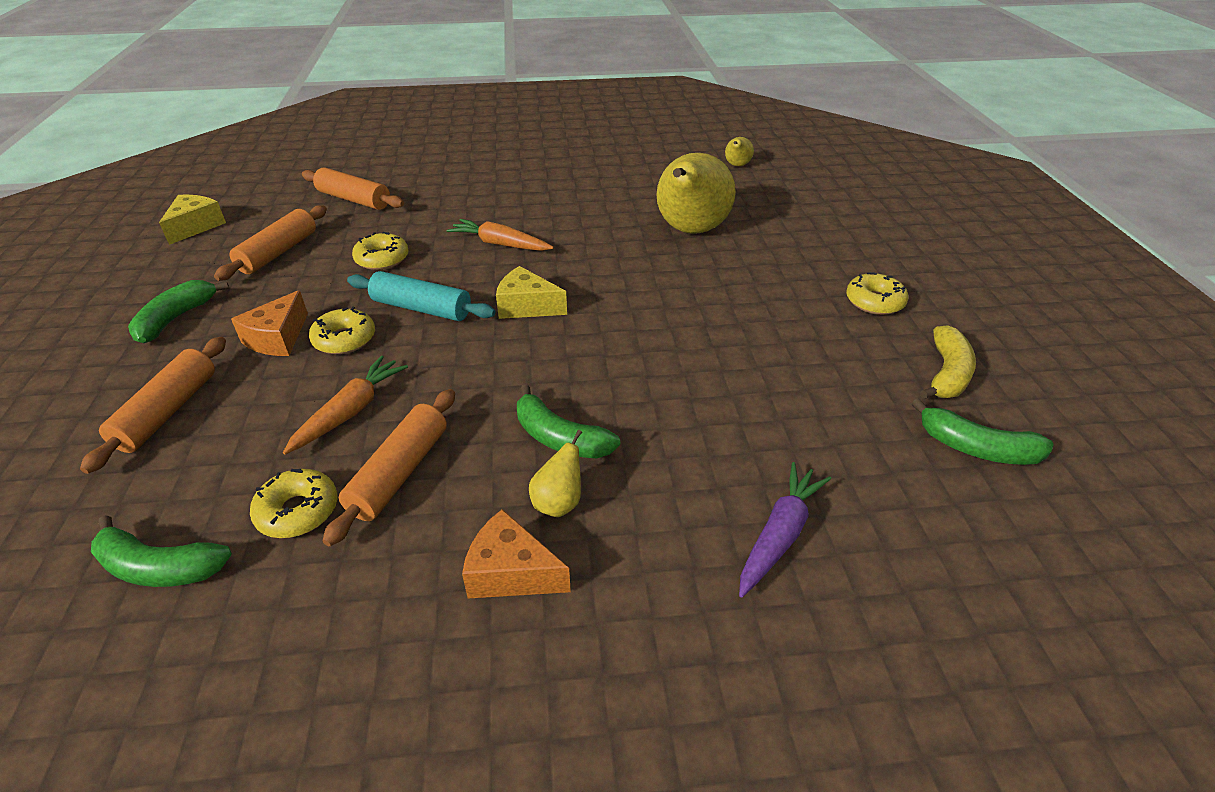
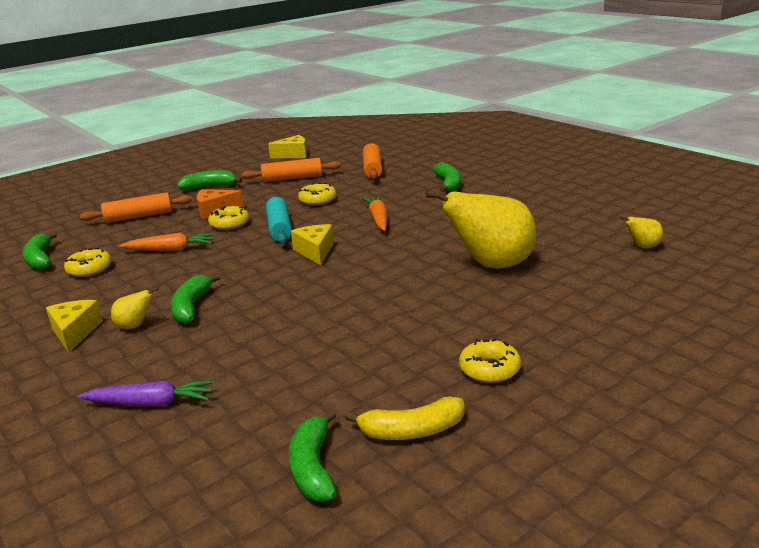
camera: 60 degrees right, 15 degrees down
(400, 473) = (131, 279): orange rolling pin -> none
(477, 181) = (448, 184): none -> green banana
(511, 572) = (75, 332): orange cheese -> yellow cheese

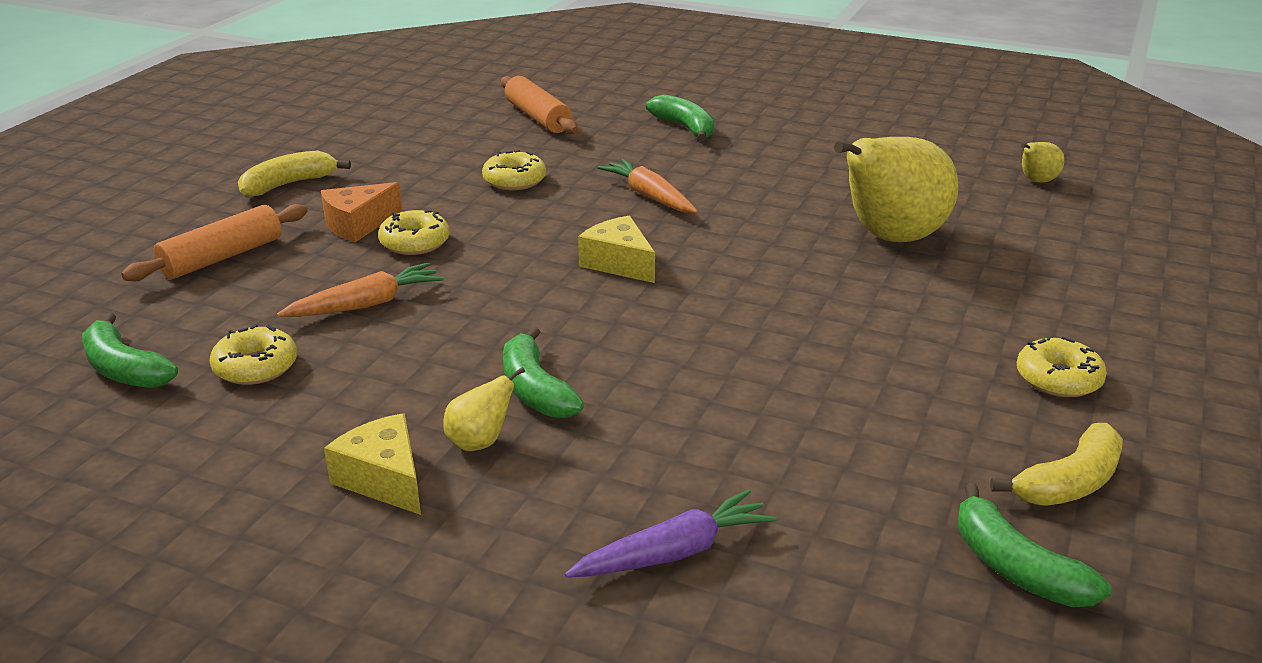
camera: 30 degrees left, 5 degrees up
(209, 187) = (289, 184): green banana -> yellow banana
(279, 228) = (511, 236): turquoise rolling pin -> none
(292, 178) = (423, 150): orange rolling pin -> none
(293, 154) = (370, 109): yellow cheese -> none

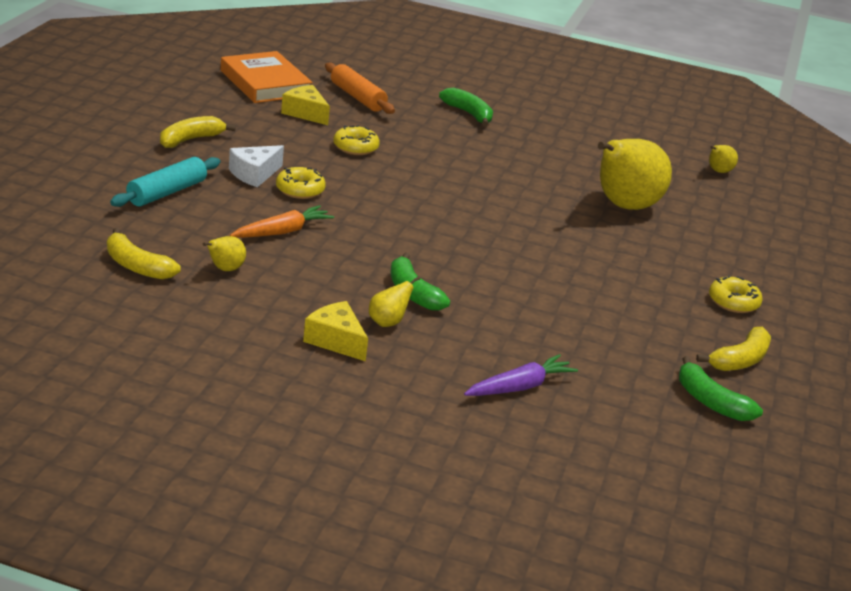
camera: 10 degrees left, 0 degrees up
(124, 369) = (137, 266): green banana -> yellow banana
(222, 257) = (167, 192): orange rolling pin -> turquoise rolling pin
(256, 367) = (225, 269): yellow donut -> yellow pear
(358, 224) = (254, 174): orange cheese -> white cheese
(420, 108) = (265, 83): none -> orange book
(619, 263) = (445, 213): yellow cheese -> yellow cheese (305, 113)
(649, 196) = (455, 166): orange carrot -> none

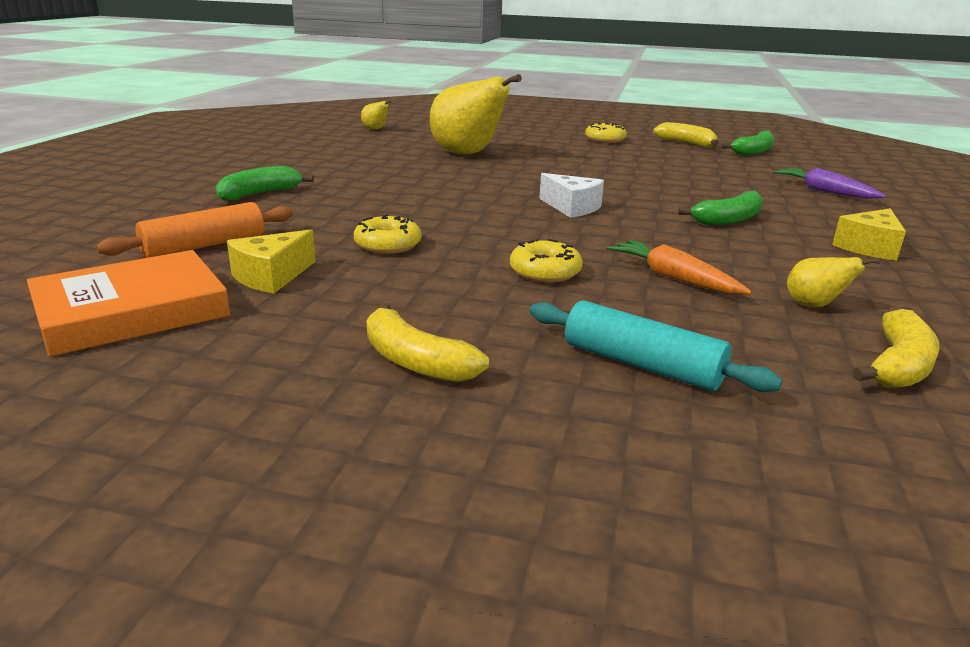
camera: 90 degrees left, 5 degrees down
(254, 174) = (518, 302): white cheese -> white cheese (572, 207)
(388, 322) = (799, 229): yellow pear -> none

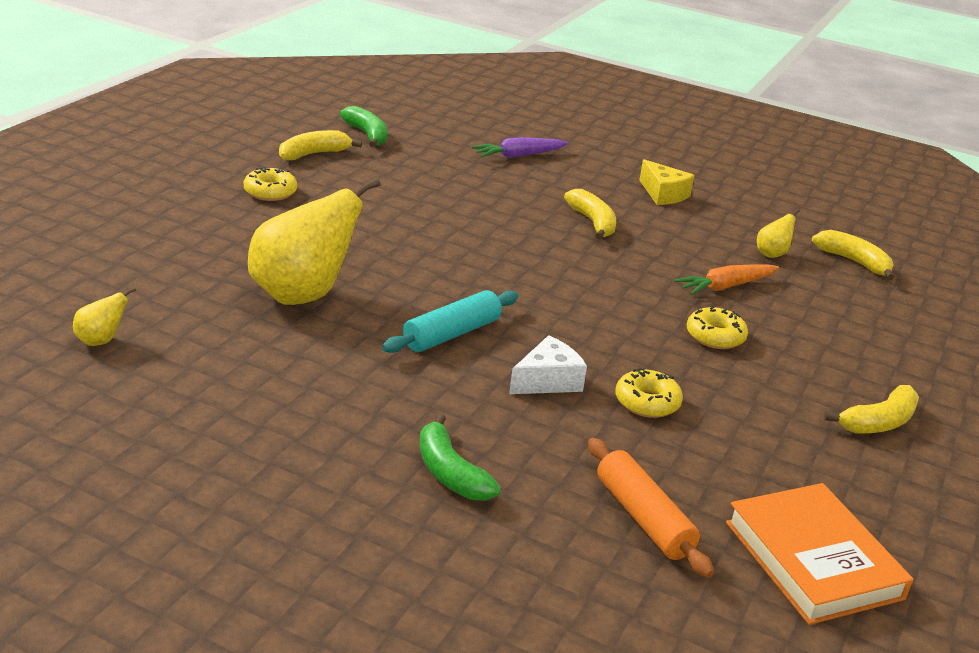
camera: 80 degrees left, 5 degrees up
(271, 276) = (728, 477): yellow cheese -> none
(572, 207) = (544, 282): white cheese -> white cheese (547, 381)
(641, 364) = (867, 340): turquoise rolling pin -> turquoise rolling pin (451, 334)
(728, 220) = (593, 222): green banana -> yellow banana

